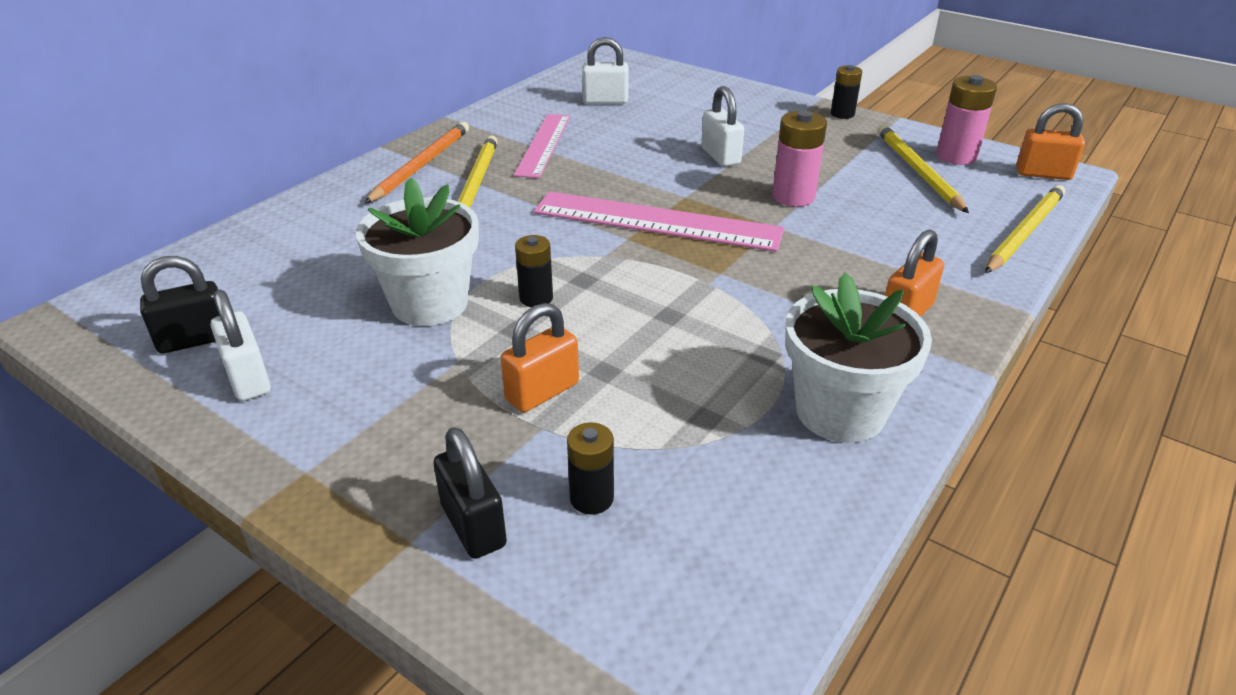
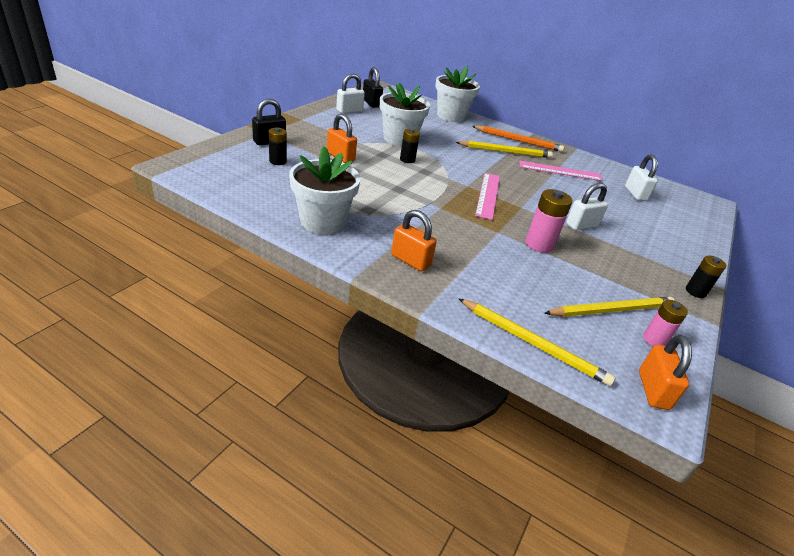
camera: 80 degrees right, 0 degrees up
(293, 227) = (451, 116): none -> white flower pot
(657, 221) = (488, 195): pink ruler -> pink ruler, size x0.66
(956, 156) = (654, 340): pink battery -> pink battery, size x0.66

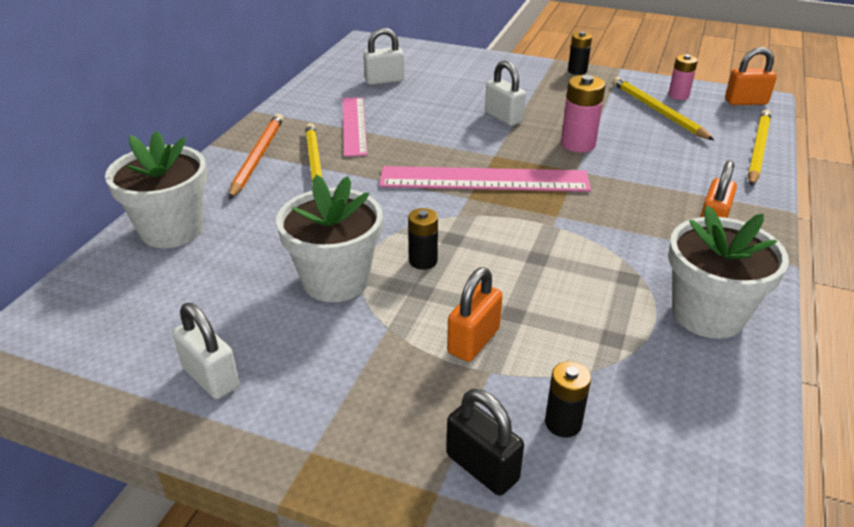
camera: 95 degrees left, 0 degrees up
(371, 103) = (138, 350): black padlock -> none
(488, 195) = (484, 180): pink ruler -> pink ruler, size x1.50

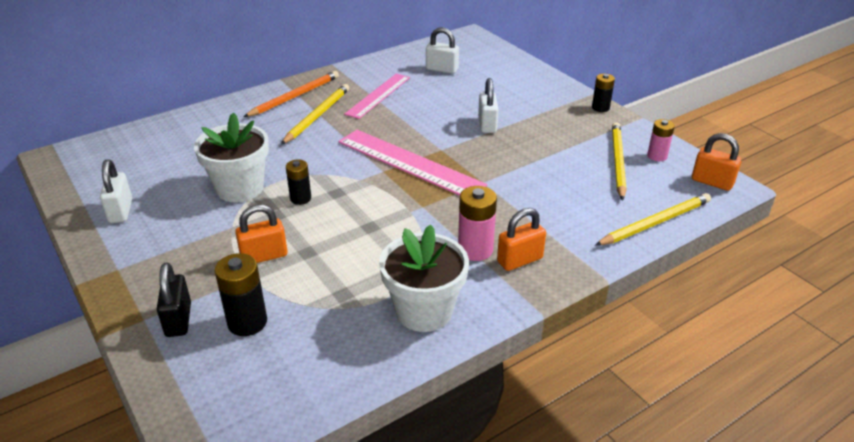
camera: 35 degrees right, 0 degrees up
(172, 230) = (198, 124): white flower pot -> none
(563, 423) = (247, 322): black battery -> black battery, size x1.52
(578, 144) = (512, 164): pink battery -> pink battery (475, 250)

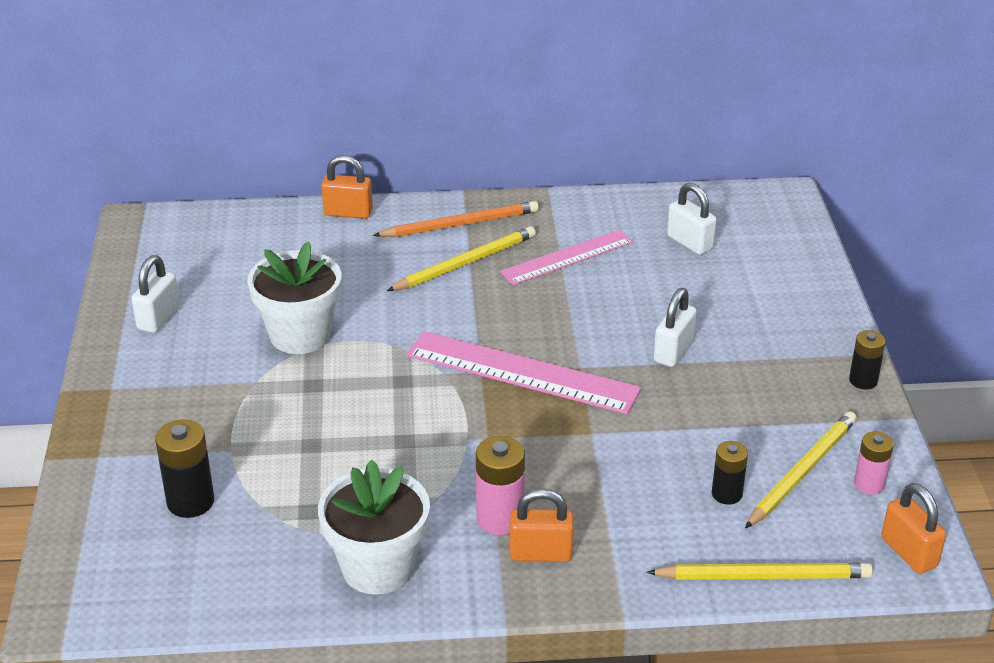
camera: 30 degrees right, 0 degrees up
(178, 320) = (128, 470): black padlock -> none
(264, 256) = (263, 431): orange padlock -> orange padlock (348, 212)
(300, 198) = (356, 373): black battery -> black battery (726, 494)
(409, 163) = (522, 372): pink ruler -> pink ruler turned 45 degrees counterclockwise

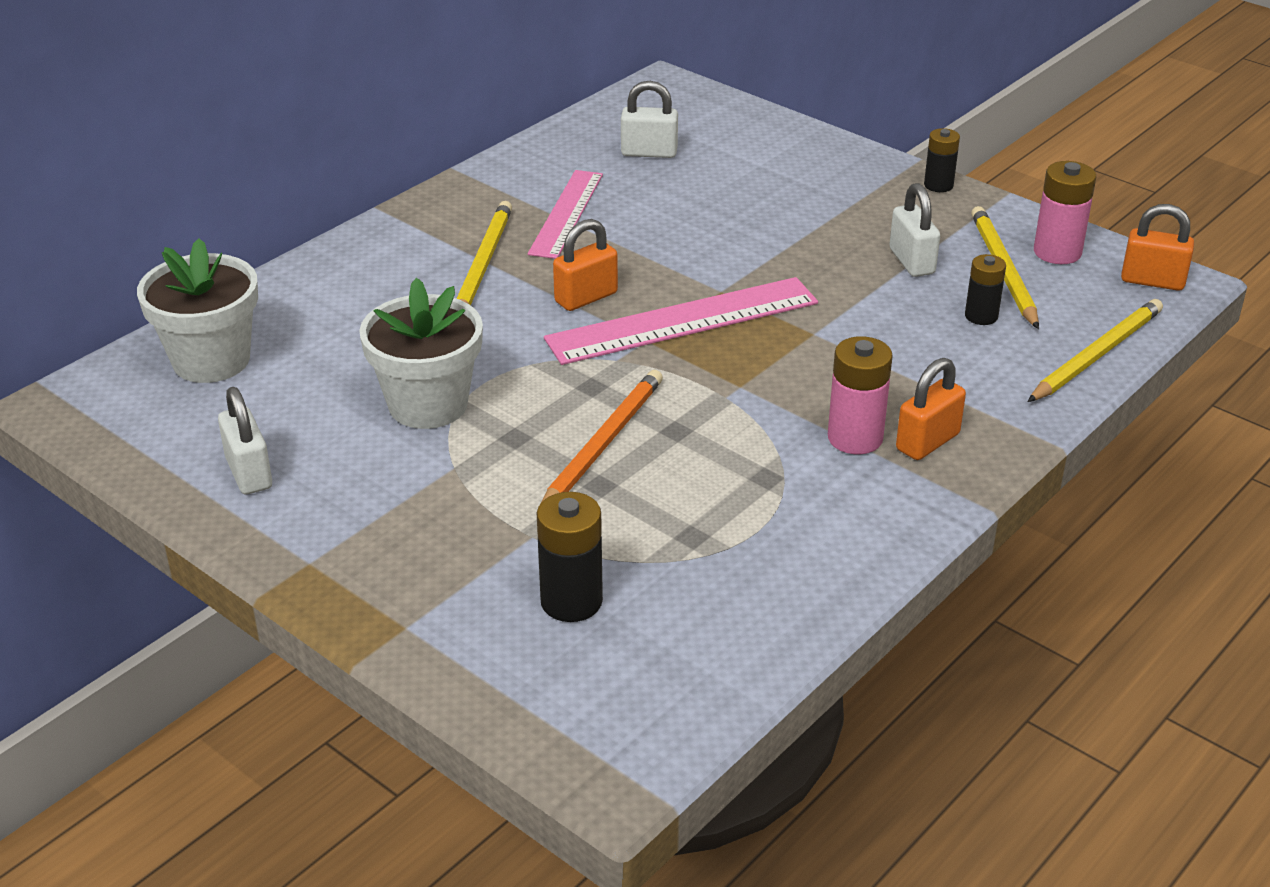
camera: 45 degrees left, 0 degrees up
(348, 212) = (291, 279): orange padlock -> orange padlock (586, 297)
(378, 567) = (826, 538): white flower pot -> white flower pot (211, 360)
(460, 224) = (422, 235): orange pencil -> orange pencil (602, 444)
(673, 351) = (773, 239): white padlock -> white padlock (912, 261)
(869, 484) = (1057, 252): pink battery -> pink battery, size x1.52

